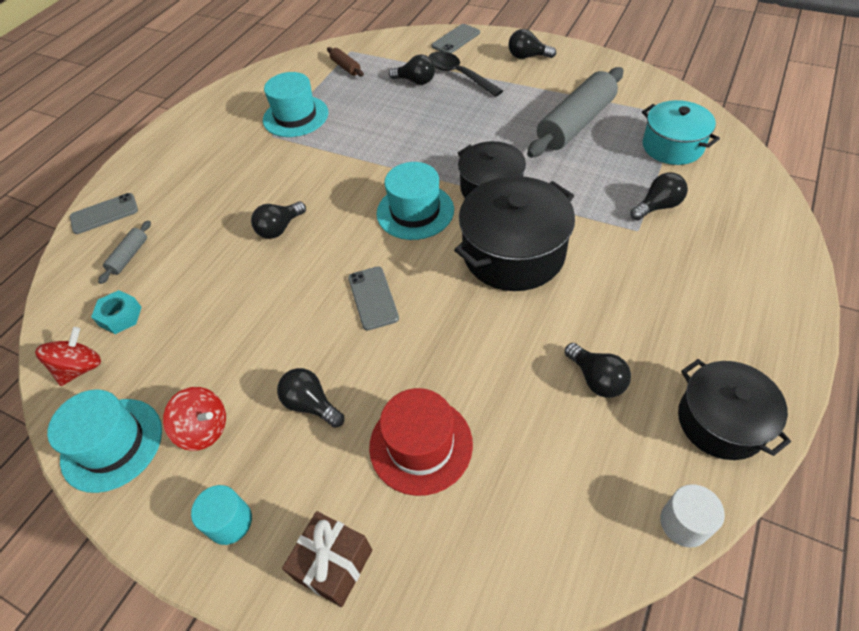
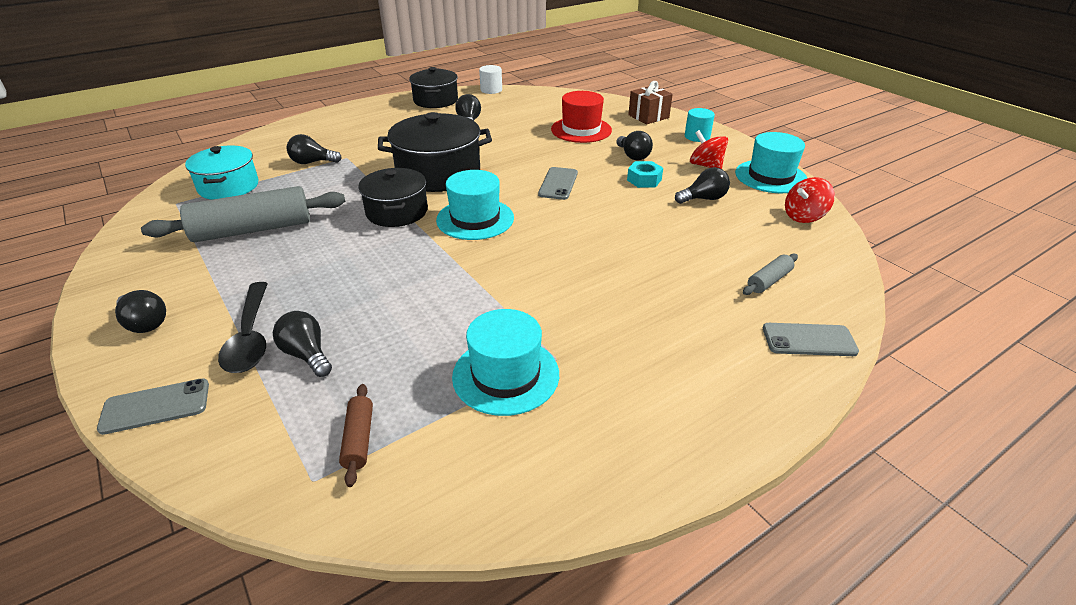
camera: 155 degrees left, 15 degrees down
(120, 316) = (773, 237): turquoise nut -> turquoise nut (644, 180)
(280, 228) = (603, 250): black light bulb -> black light bulb (703, 199)

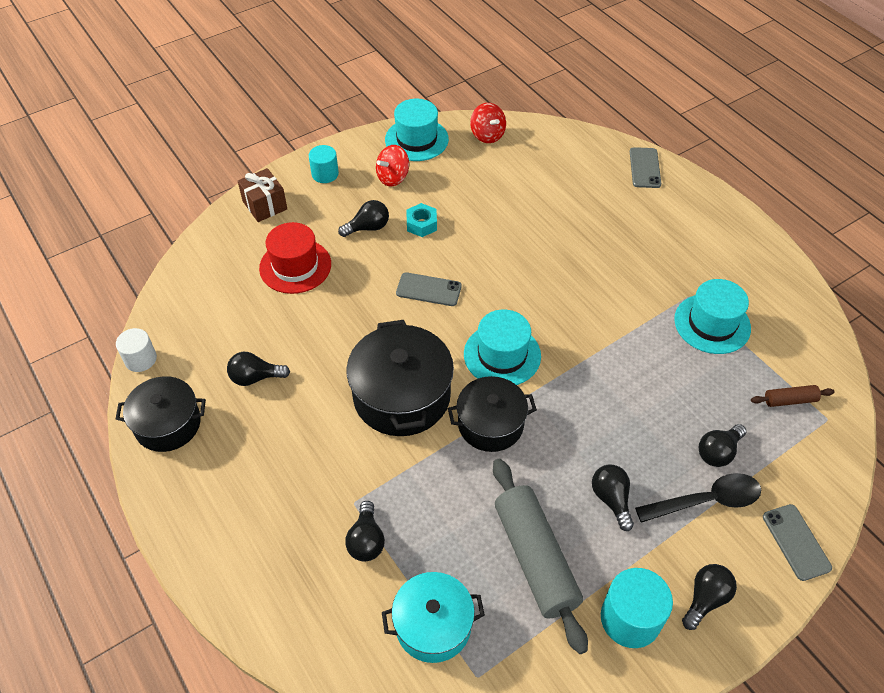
camera: 90 degrees left, 15 degrees up
(163, 275) = (630, 618): none -> turquoise cylinder
(703, 199) = (458, 189): black light bulb -> black light bulb (611, 499)
(769, 281) = (581, 173): grey rolling pin -> none

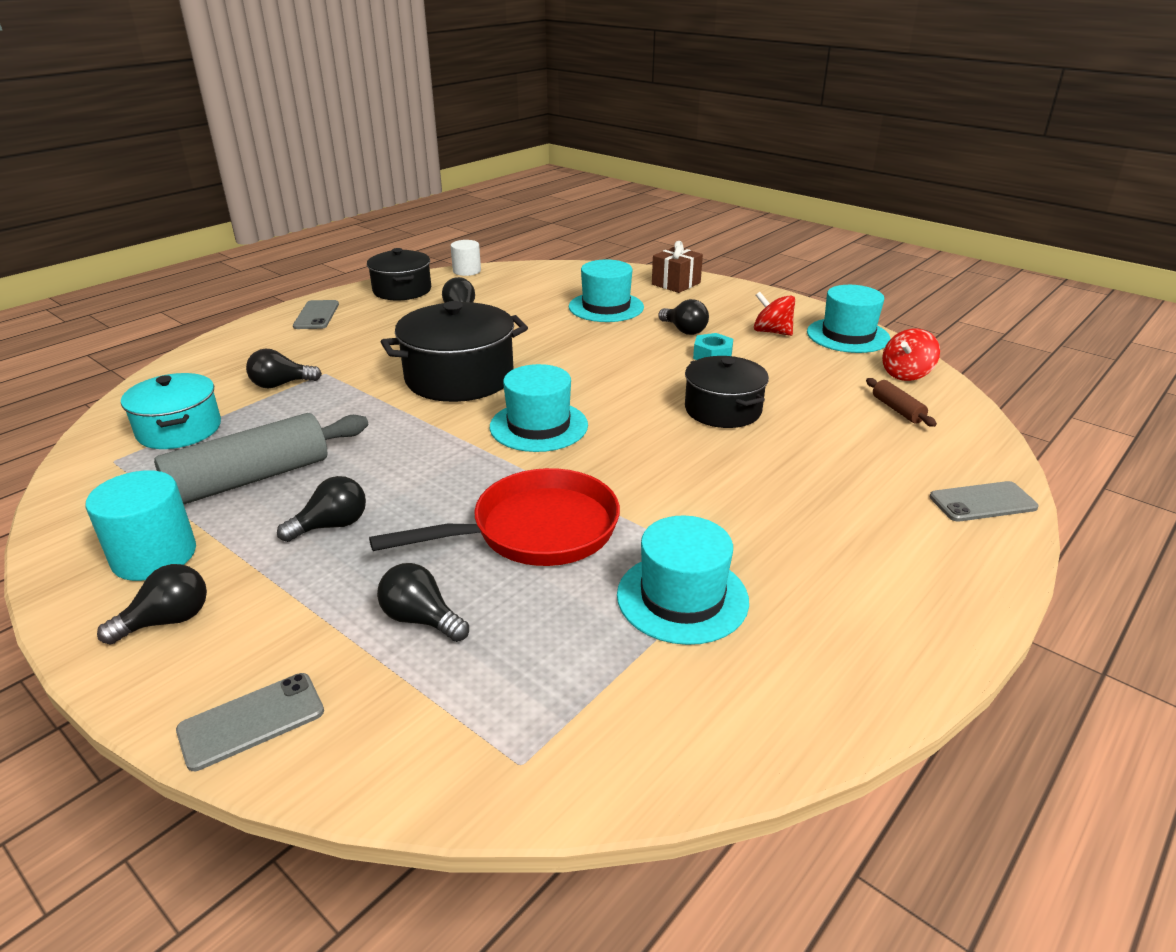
camera: 75 degrees right, 20 degrees down
(295, 266) = (606, 307): red hat -> turquoise hat
(325, 174) = (744, 301): turquoise cylinder -> none
(428, 289) = (615, 372): grey phone -> grey phone (316, 315)
(490, 424) = (433, 431): black pot -> black pot (723, 410)
(637, 380) = (536, 530): none -> red pan
(705, 599) = (167, 621): black light bulb -> black light bulb turned 60 degrees counterclockwise
(706, 500) = (331, 612): black spoon -> none
(790, 400) = (550, 704): brown rolling pin -> brown rolling pin (897, 410)

